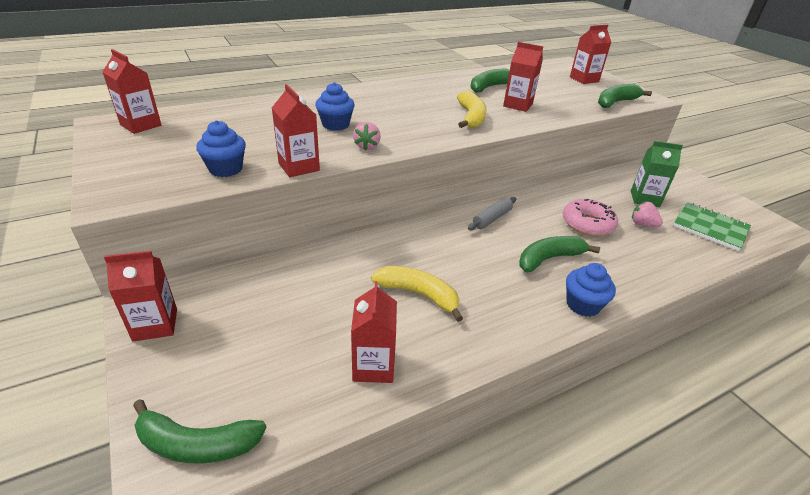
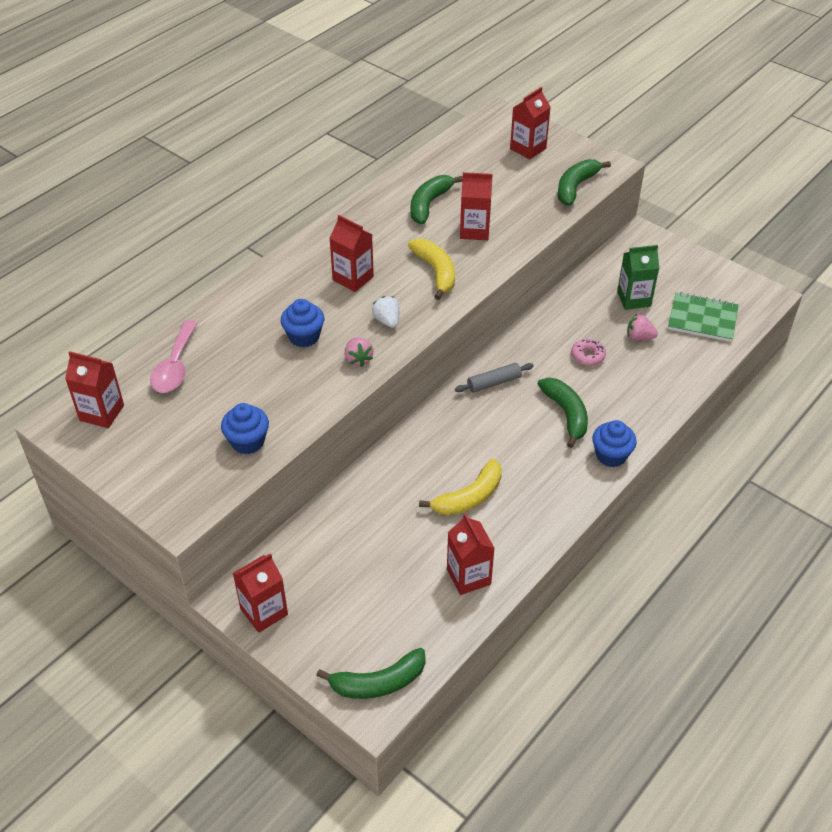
camera: 20 degrees left, 10 degrees up
(223, 116) = (175, 366): none -> pink spoon
(299, 167) = (313, 413): red carton -> red carton (353, 278)
(410, 132) = (387, 321): none -> white strawberry
(419, 294) = (469, 497): yellow banana -> yellow banana turned 135 degrees clockwise
(492, 218) = (494, 382): grey rolling pin -> grey rolling pin turned 45 degrees clockwise
(549, 259) = (566, 414): green banana -> green banana turned 120 degrees clockwise
(587, 224) = (587, 356): pink donut -> pink donut, size x0.62

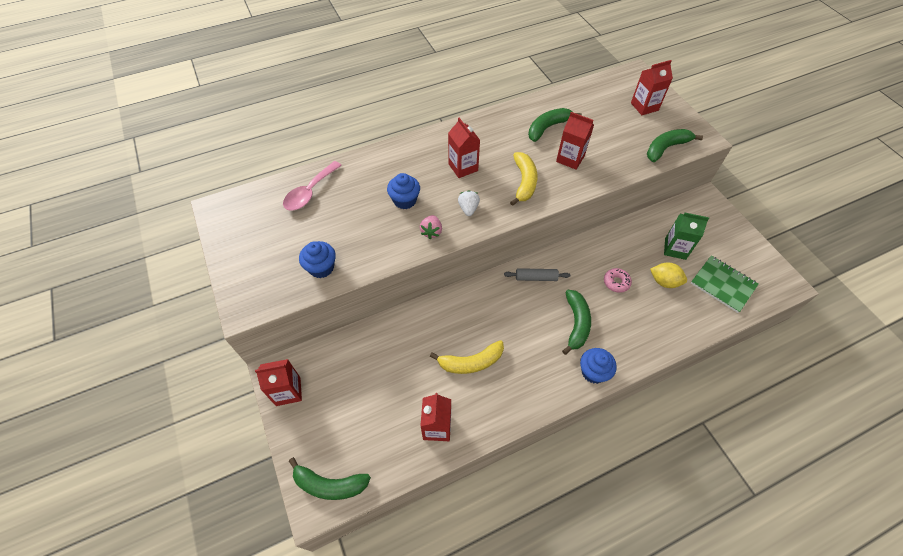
camera: 25 degrees right, 10 degrees up
(102, 413) = (245, 209): red carton -> none
(639, 337) = (664, 281): pink strawberry -> yellow lemon

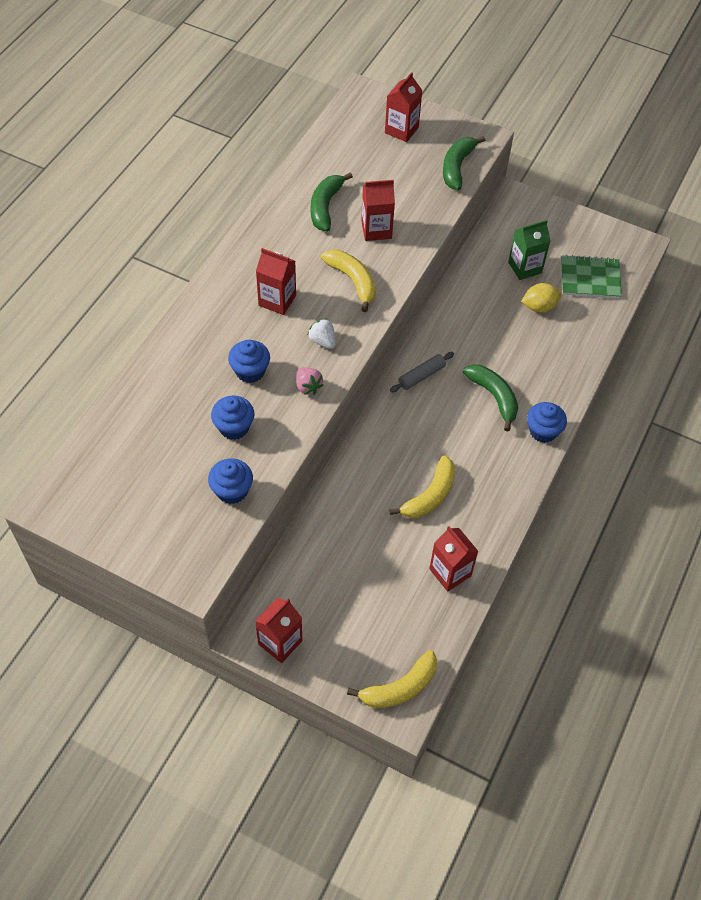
camera: 40 degrees left, 0 degrees up
(310, 192) = (137, 424): pink spoon -> none
(330, 485) = (400, 688): green banana -> yellow banana
(361, 229) = (234, 427): none -> blue cupcake
(616, 282) = (498, 334): pink donut -> none

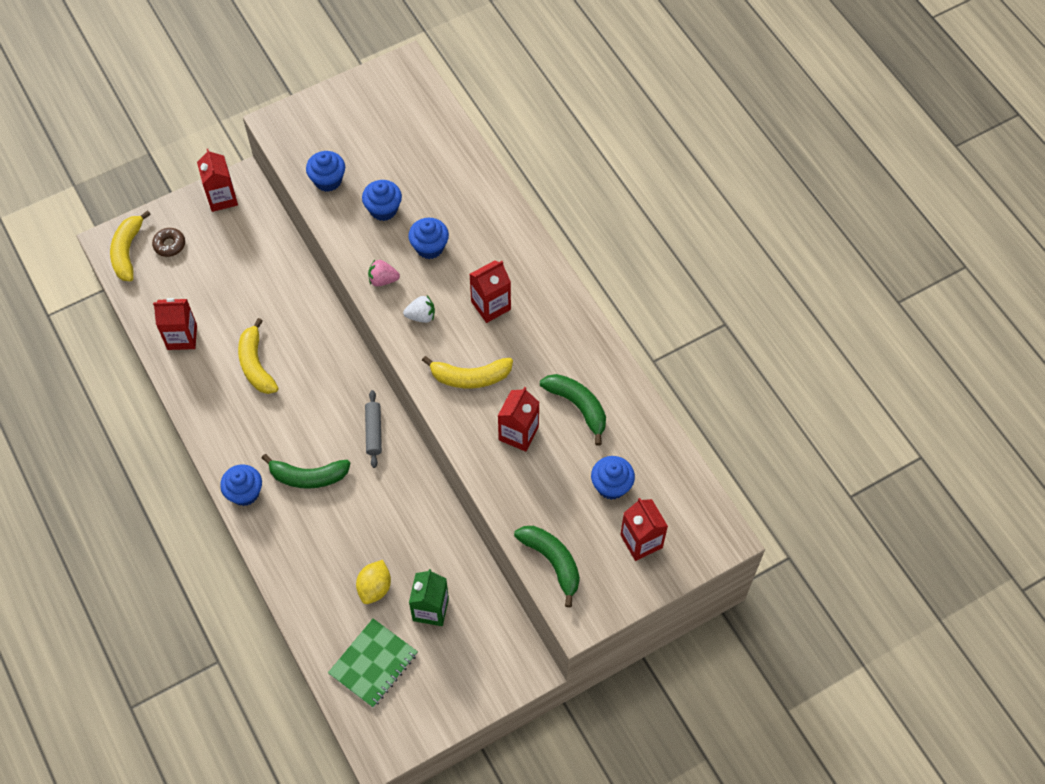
camera: 125 degrees right, 5 degrees up
(365, 653) = (169, 245): none -> brown donut
(373, 162) = (611, 486): none -> blue cupcake

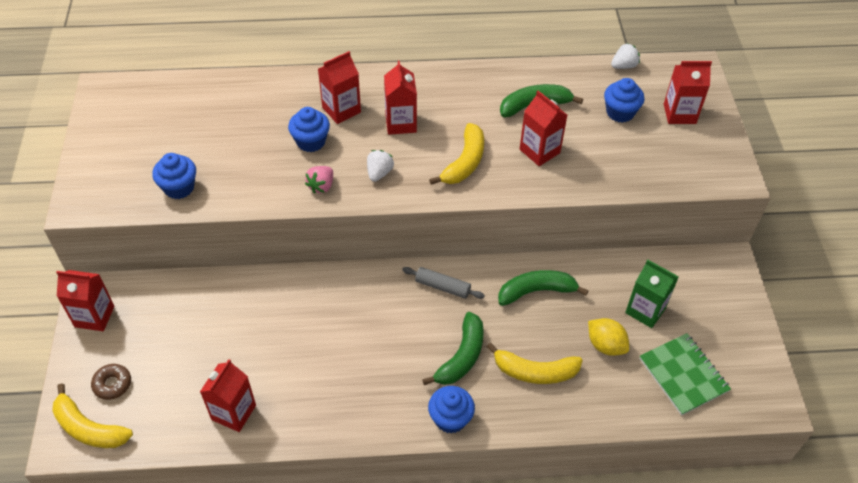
camera: 65 degrees left, 10 degrees down
(256, 364) = (310, 356): yellow banana -> yellow banana (535, 372)
(383, 209) = (245, 159): blue cupcake -> none
(481, 252) = (341, 110): none -> red carton
(552, 561) = (675, 174): green banana -> green banana (536, 291)
(684, 467) = (624, 66): none -> white strawberry

